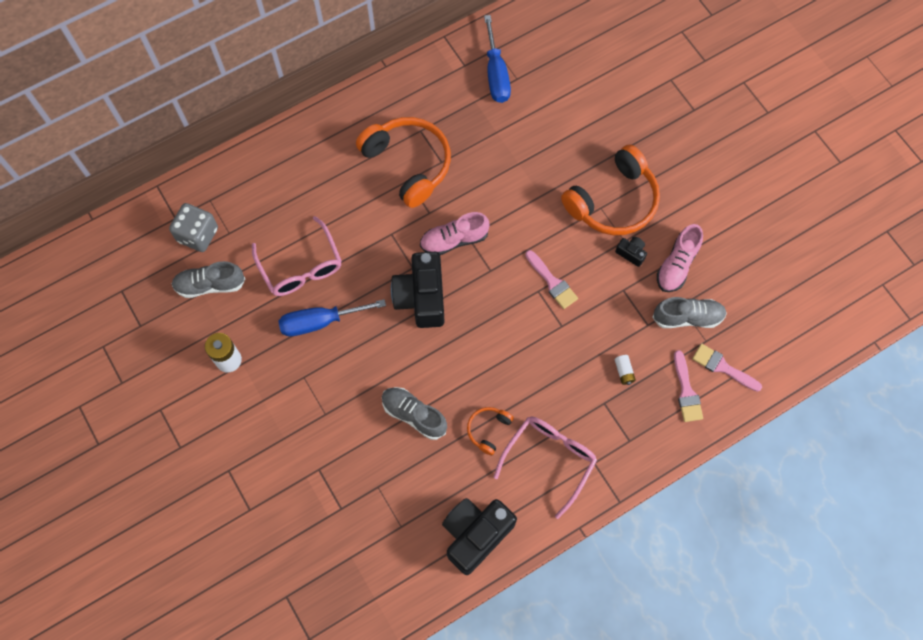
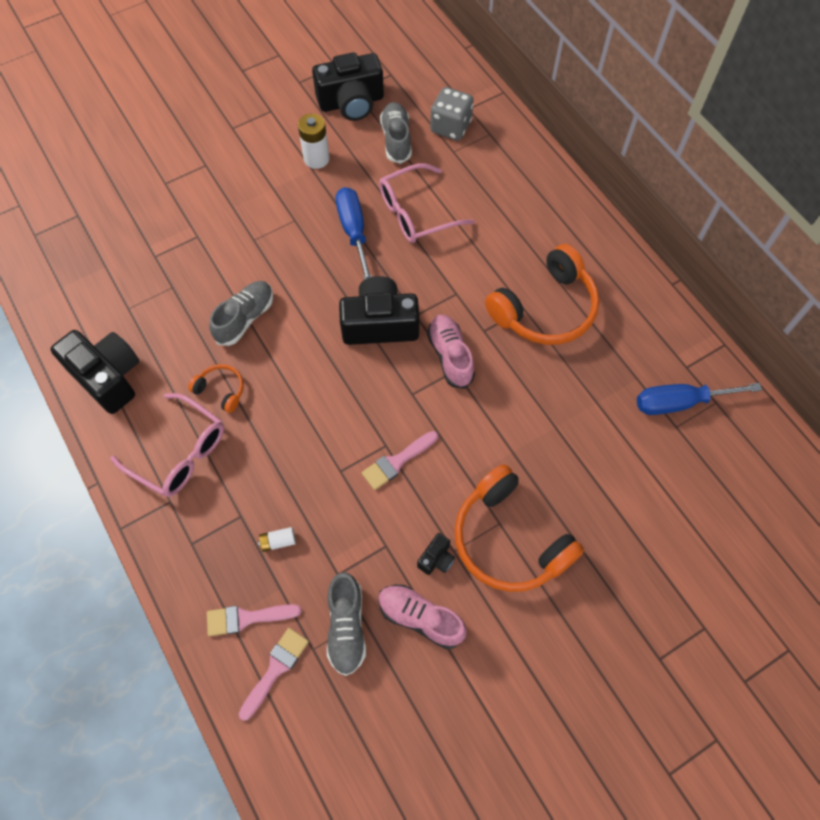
camera: 90 degrees right, 5 degrees down
(156, 329) = (351, 102): none -> black camera

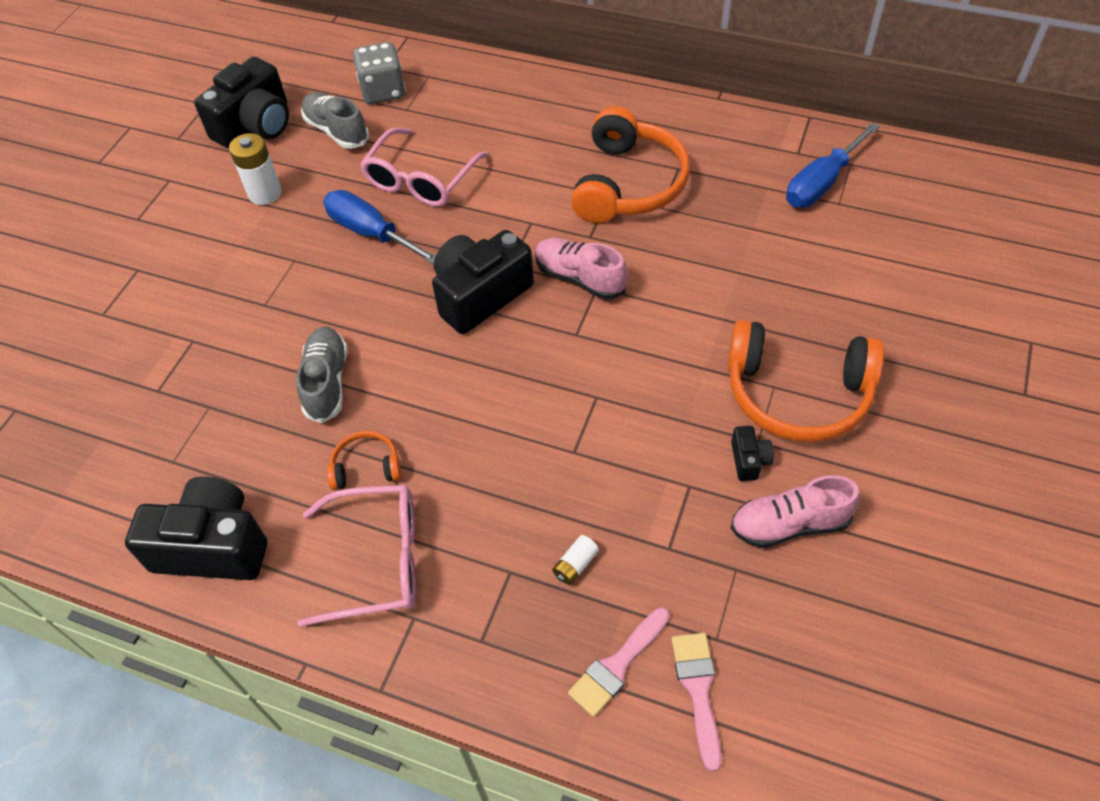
camera: 35 degrees left, 10 degrees down
(346, 627) = (728, 590): grey shoe -> none
(397, 462) = (622, 403): pink brush -> none

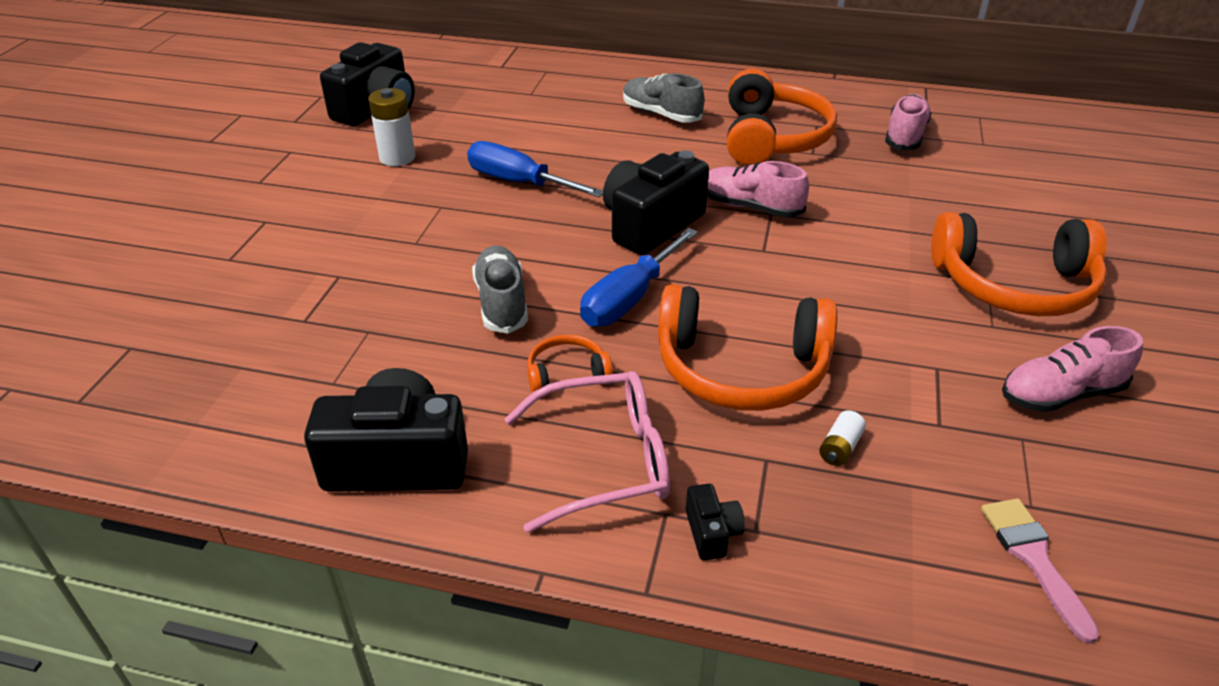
camera: 10 degrees left, 15 degrees down
(337, 131) = (463, 111): grey shoe -> grey shoe (661, 114)
(383, 91) = (503, 82): grey dice -> none
(421, 180) = (560, 142): pink glasses -> none
(516, 473) = (741, 369): none -> orange headphones
(617, 665) = (928, 542): pink brush -> none
(749, 460) = (991, 342): black camera -> black camera (712, 532)
(762, 188) = (905, 136): none -> pink shoe
(821, 183) = (959, 131): blue screwdriver -> blue screwdriver (629, 298)

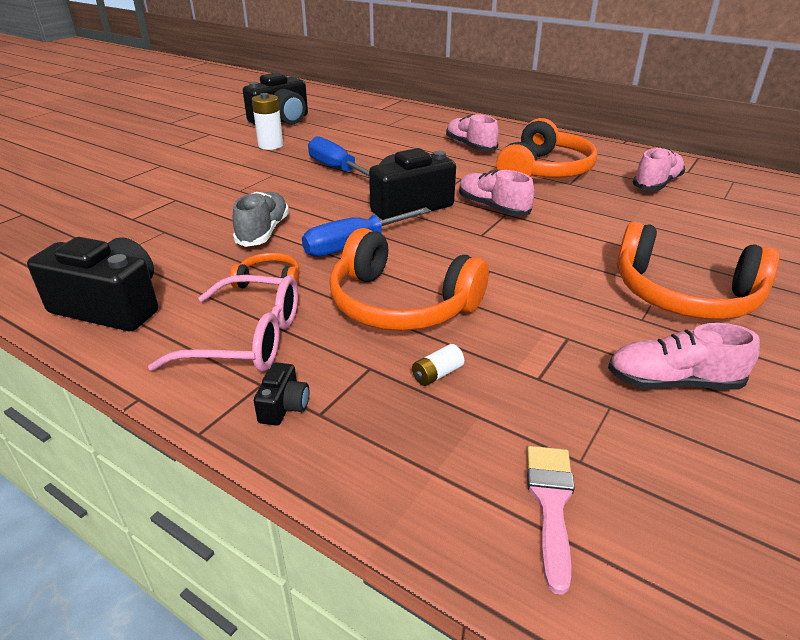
camera: 20 degrees right, 5 degrees down
(661, 114) = (470, 146): grey shoe -> pink shoe

